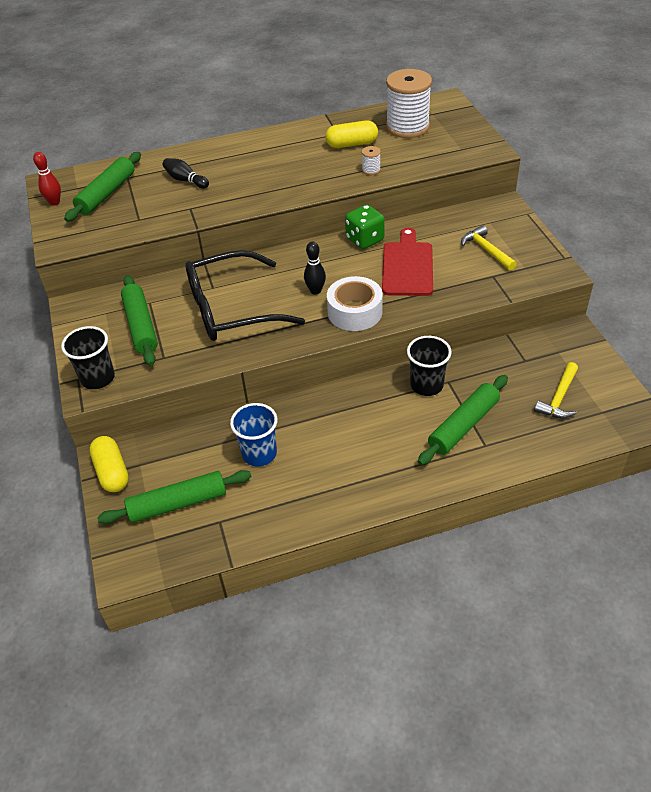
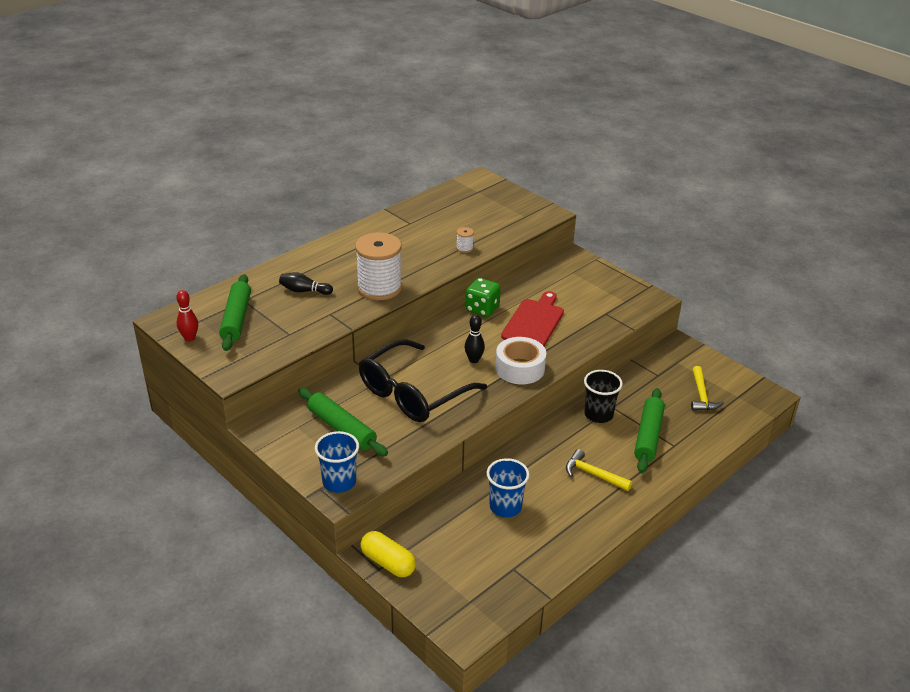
camera: 30 degrees left, 10 degrees down
(98, 378) = (339, 482): black cup -> blue cup
(178, 503) = (467, 567): green rolling pin -> none
(352, 144) = (430, 230): yellow capsule -> none
(407, 127) = (466, 206): white spool -> white spool (379, 288)
(407, 266) = (534, 322): red cutting board -> red cutting board turned 45 degrees clockwise
(486, 250) = (586, 295): yellow hammer -> yellow hammer (593, 474)

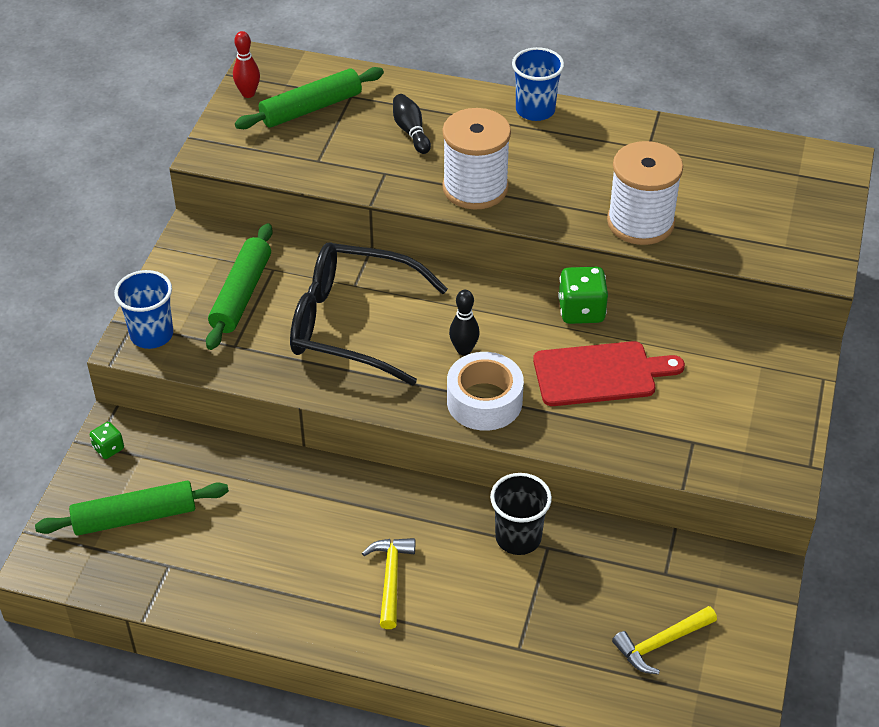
camera: 60 degrees right, 10 degrees up
(388, 563) = (108, 448): yellow capsule -> green dice
(464, 248) = (640, 222): white spool -> white spool, size x2.48
(505, 507) = (267, 514): blue cup -> blue cup (535, 110)
(648, 436) = (516, 611): green rolling pin -> green rolling pin (135, 517)

